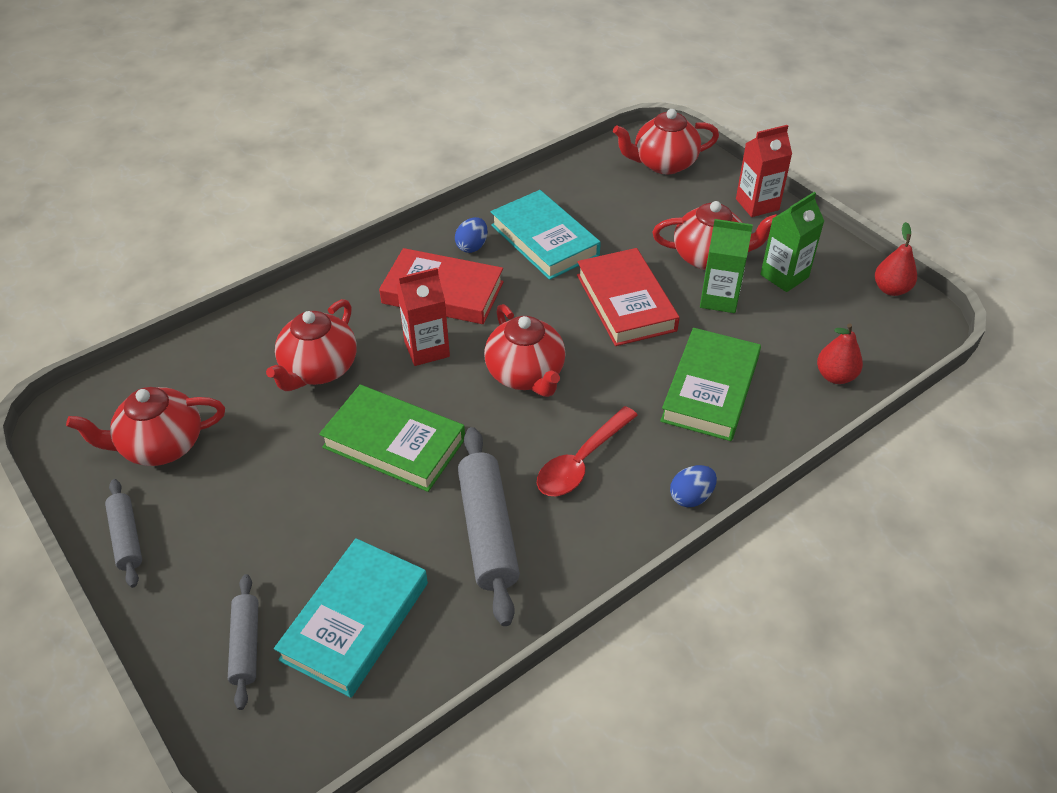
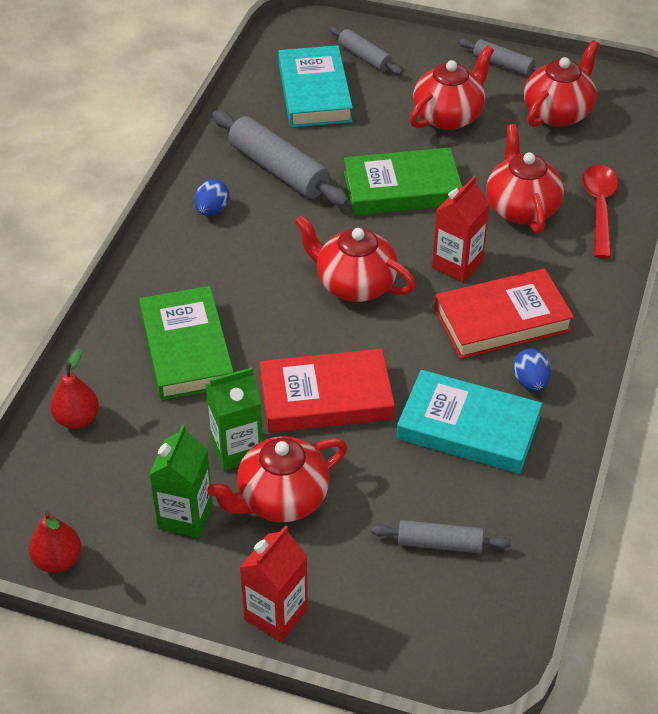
camera: 145 degrees right, 0 degrees up
(582, 461) = (251, 242): red spoon -> red spoon (599, 208)
(625, 302) = (326, 397): red book -> red book turned 45 degrees counterclockwise
(626, 194) = (439, 543): none -> grey rolling pin
(663, 164) = (436, 623): red teapot -> red teapot (449, 116)
(691, 497) = (148, 256): blue egg -> blue egg (212, 210)

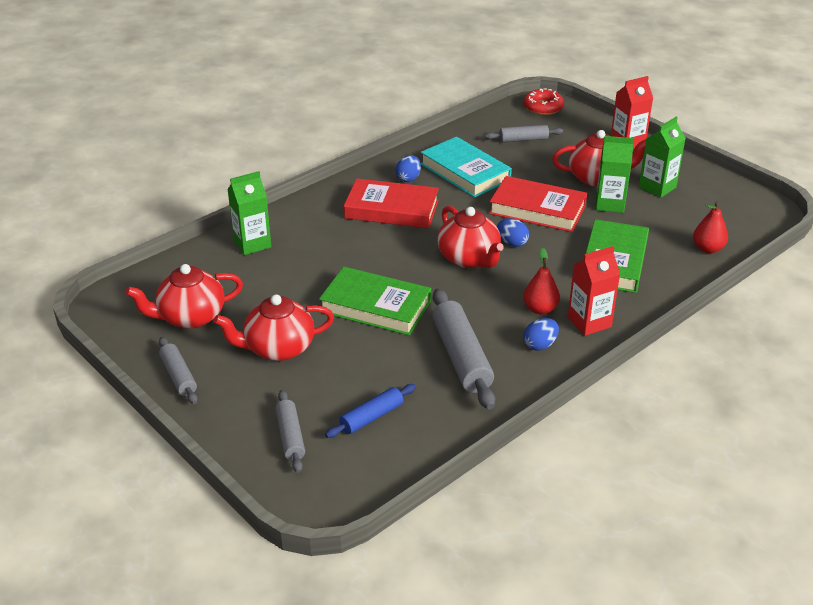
camera: 150 degrees left, 10 degrees down
(58, 560) = (740, 192): red pear -> red pear (540, 309)
(314, 93) = (371, 417): turquoise book -> blue rolling pin
(322, 327) = (512, 243): none -> blue egg
(439, 543) = (523, 139): grey rolling pin -> grey rolling pin turned 45 degrees counterclockwise
(457, 264) = (387, 246): red carton -> red carton (589, 322)
(467, 655) = (543, 107): none -> red donut
(521, 208) = (304, 263): red teapot -> none
(599, 208) = (252, 244): red spoon -> green carton

